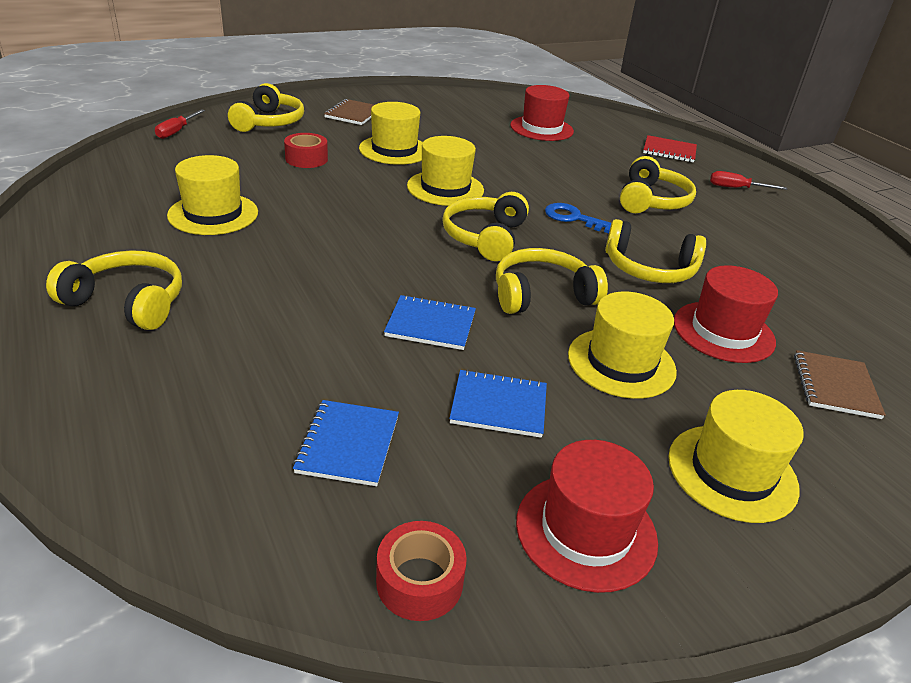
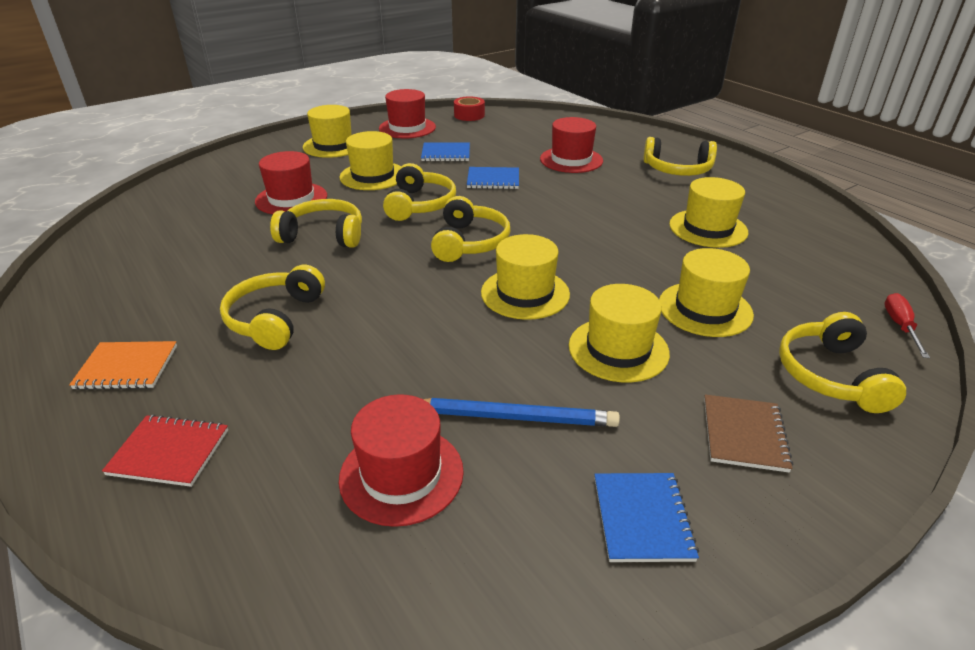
camera: 175 degrees right, 0 degrees up
(278, 352) = (571, 160): none -> red hat
(306, 159) = (705, 309): red tape -> yellow hat
(348, 444) = (512, 137): blue notebook -> blue notebook (642, 518)
(478, 135) = (513, 417): none -> blue pencil
(542, 295) = (419, 204): yellow headphones -> yellow headphones turned 60 degrees counterclockwise
(573, 218) = (381, 276): blue key -> none
(736, 188) = (127, 367): red screwdriver -> orange notebook
(835, 386) = (239, 180): brown notebook -> none

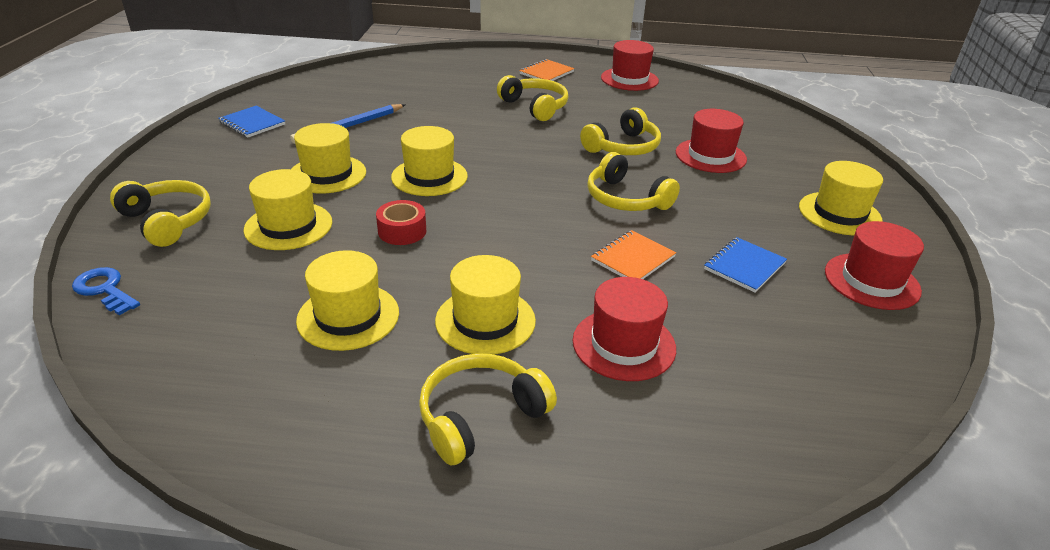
camera: 130 degrees right, 0 degrees up
(169, 452) = (468, 68): red notebook -> none
(373, 176) = (723, 203): yellow hat -> yellow hat (485, 321)
(401, 474) = (371, 96): red hat -> red hat (629, 79)
(469, 115) = (897, 358): red tape -> red tape (402, 231)
(469, 242) = (527, 190): yellow headphones -> none
(493, 180) = (633, 259): blue notebook -> orange notebook
(744, 434) = (217, 167): brown notebook -> none
(900, 326) = (105, 290): red screwdriver -> blue key

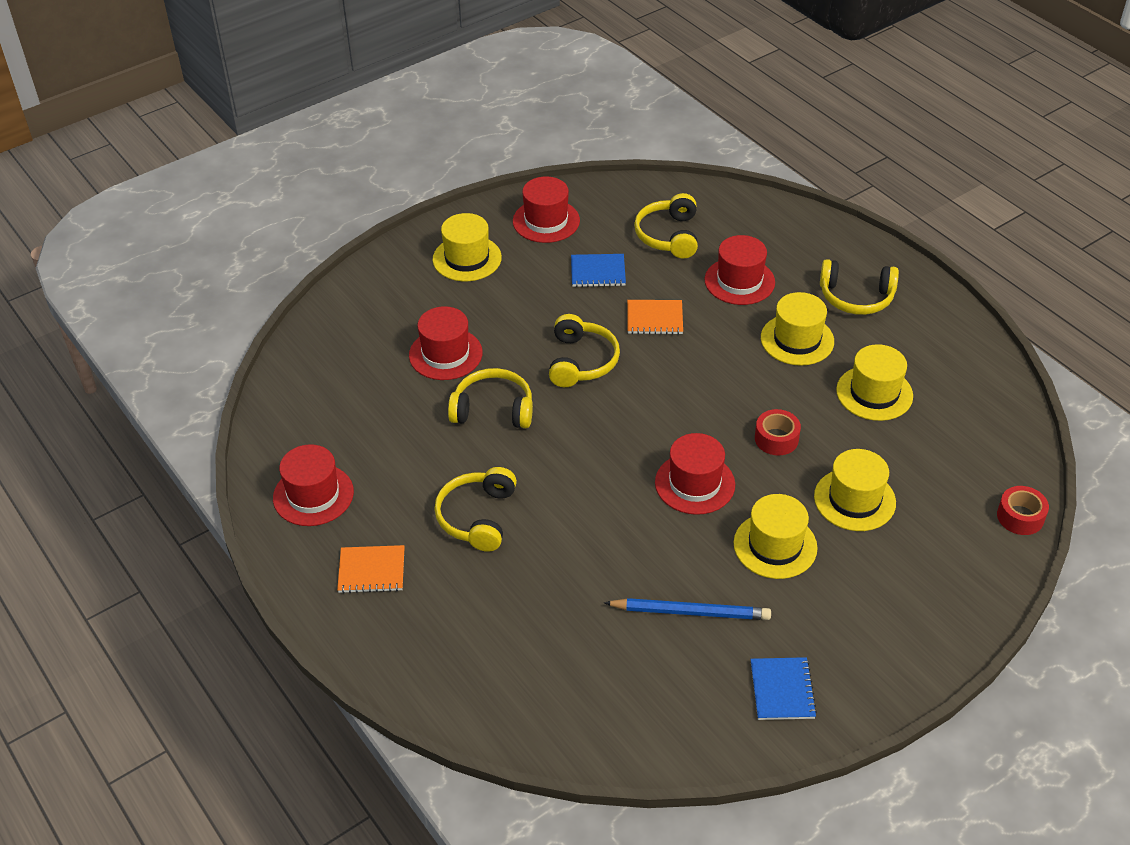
camera: 130 degrees left, 10 degrees up
(105, 290) = (1020, 517): blue key -> red tape
(167, 221) = (945, 569): yellow headphones -> yellow headphones (669, 236)
(429, 177) = (695, 483): yellow hat -> red hat

